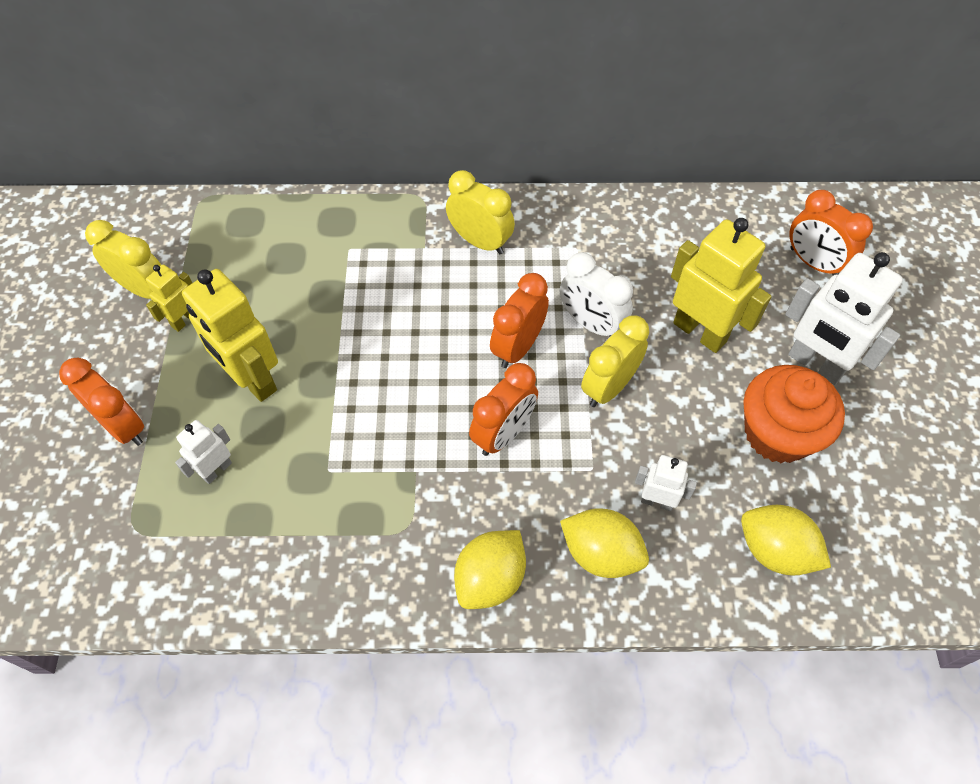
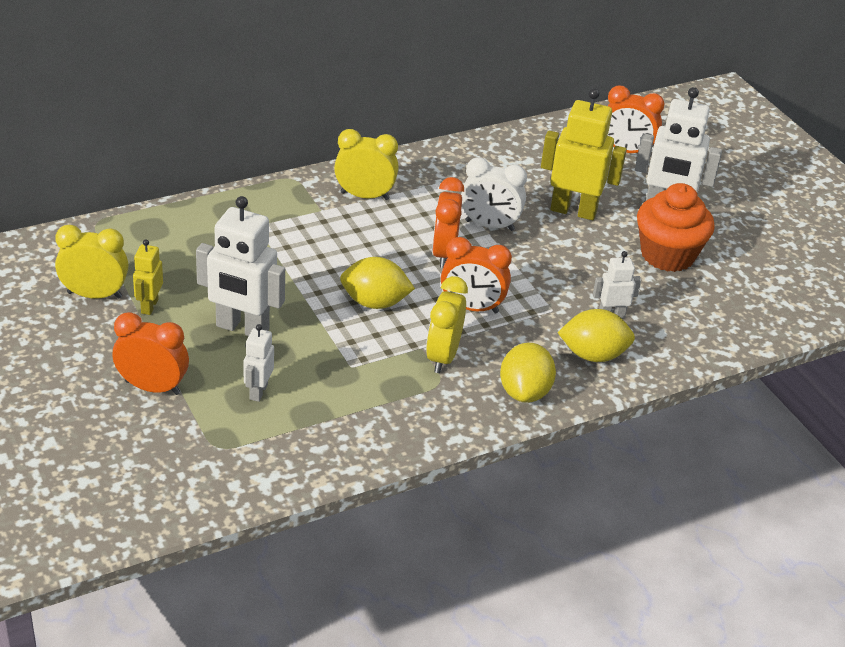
camera: 30 degrees left, 20 degrees down
(252, 379) = (242, 328): yellow robot -> white robot
(503, 434) = (472, 308): orange clock -> orange clock turned 90 degrees clockwise
(609, 387) = (530, 260): yellow clock -> yellow clock (443, 357)
(775, 551) = (709, 319): yellow lemon -> yellow lemon (375, 303)

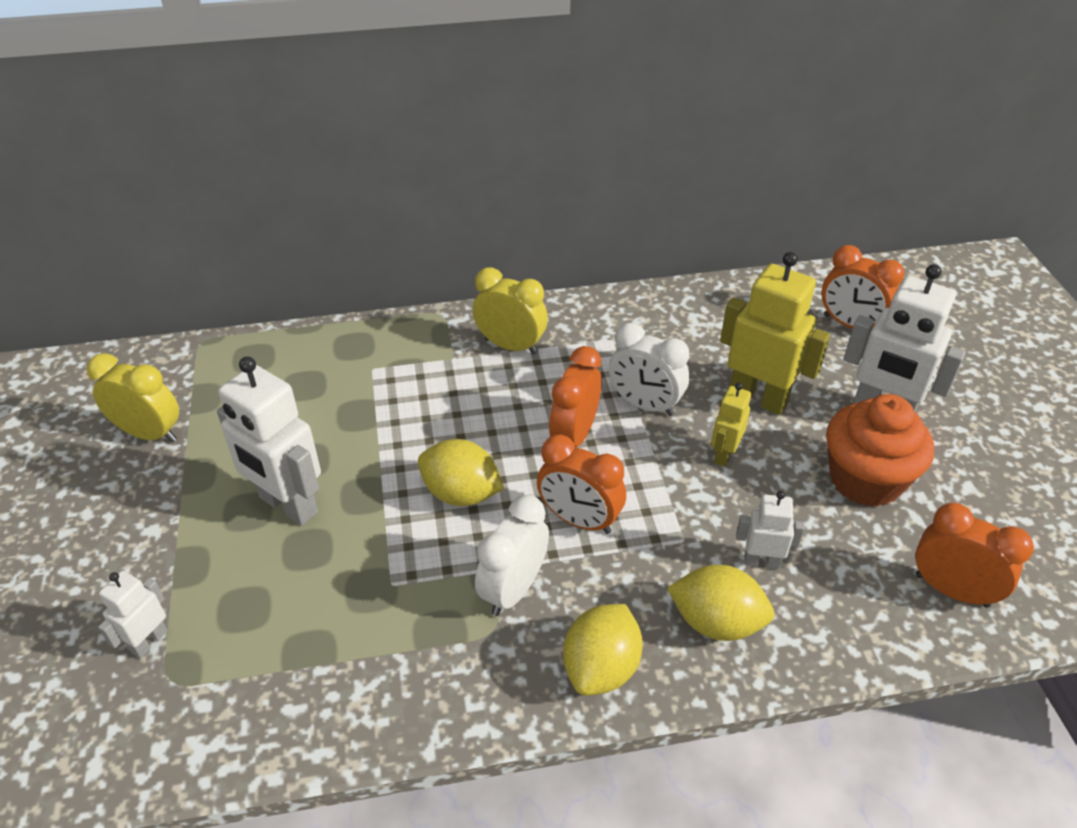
camera: 20 degrees right, 5 degrees up
(149, 306) = (200, 457): yellow robot -> yellow robot (724, 454)
(152, 387) = (142, 573): orange clock -> orange clock (951, 590)
(258, 391) = (261, 602): white robot -> white robot (149, 641)
(443, 357) = (513, 589): yellow clock -> white clock

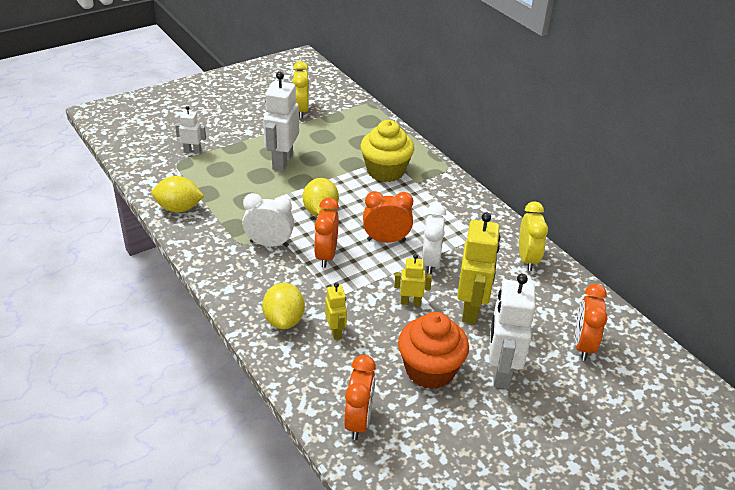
camera: 65 degrees right, 5 degrees down
(404, 382) = (385, 171): none -> yellow cupcake
(511, 346) = (441, 200): yellow clock -> yellow clock (527, 259)
(601, 668) = (236, 284): yellow lemon -> yellow lemon (179, 208)
(761, 561) = (335, 331): white robot -> yellow robot

